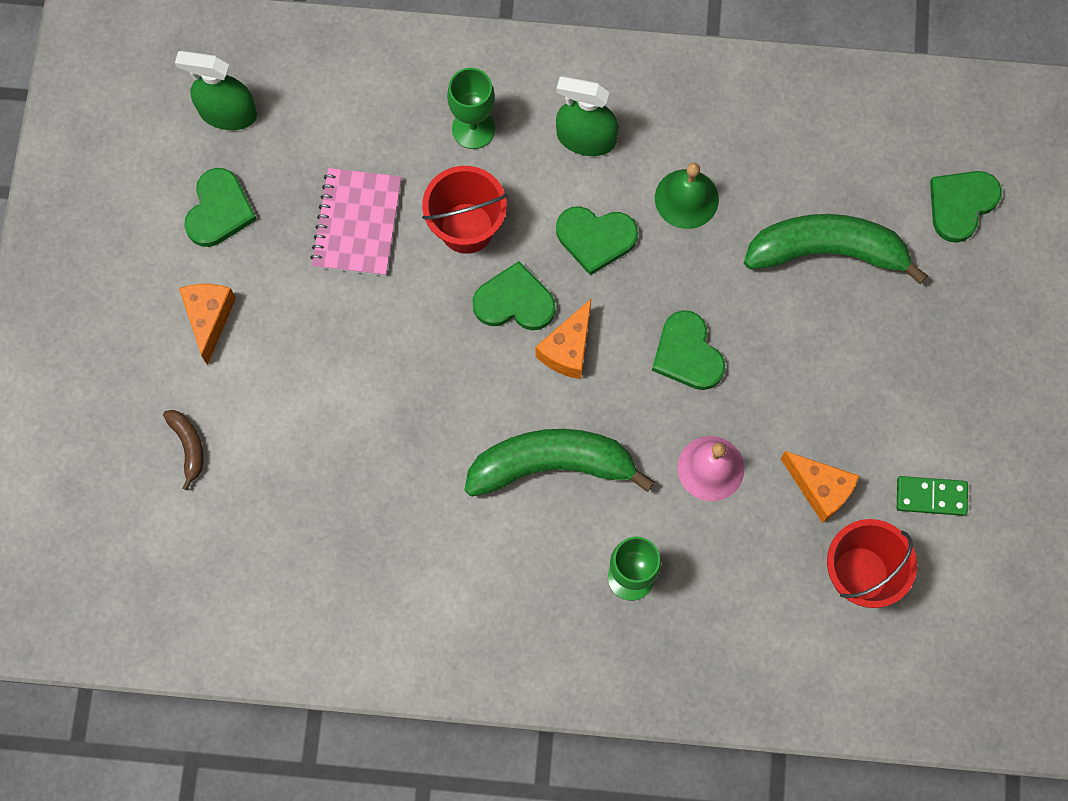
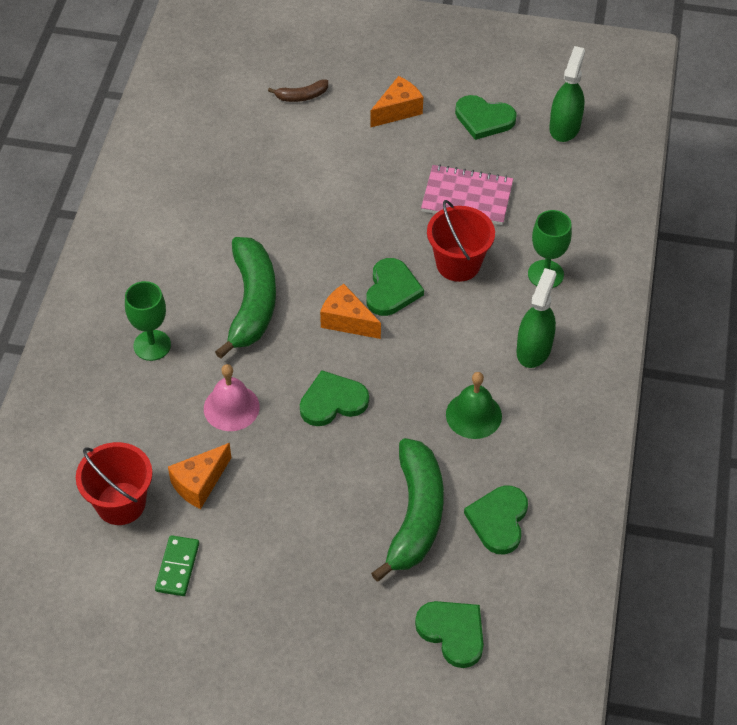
camera: 95 degrees right, 20 degrees down
(209, 319) = (398, 110): orange cheese -> orange cheese turned 45 degrees counterclockwise
(595, 238) = (442, 348): green heart -> green heart (498, 520)

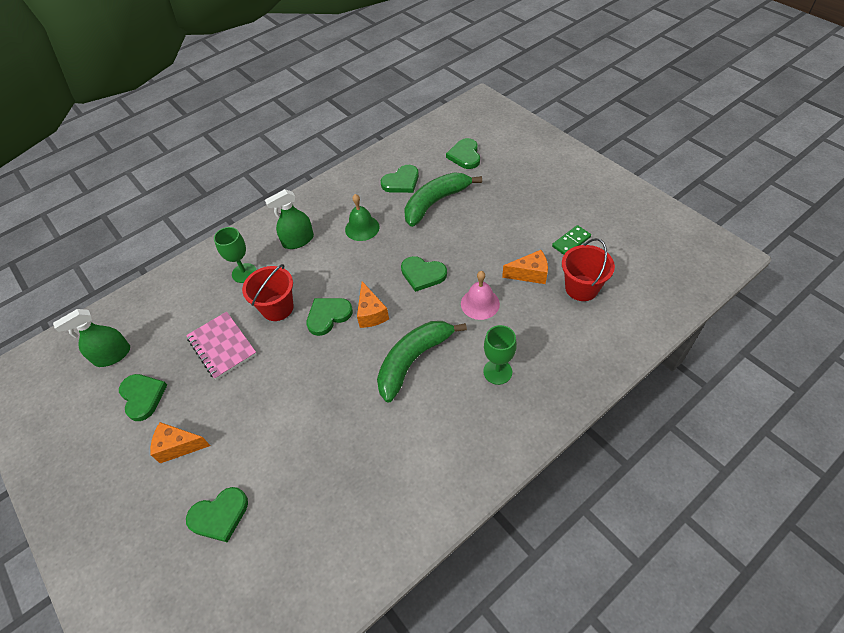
camera: 135 degrees left, 0 degrees up
(302, 96) = (219, 515): brown banana -> green heart

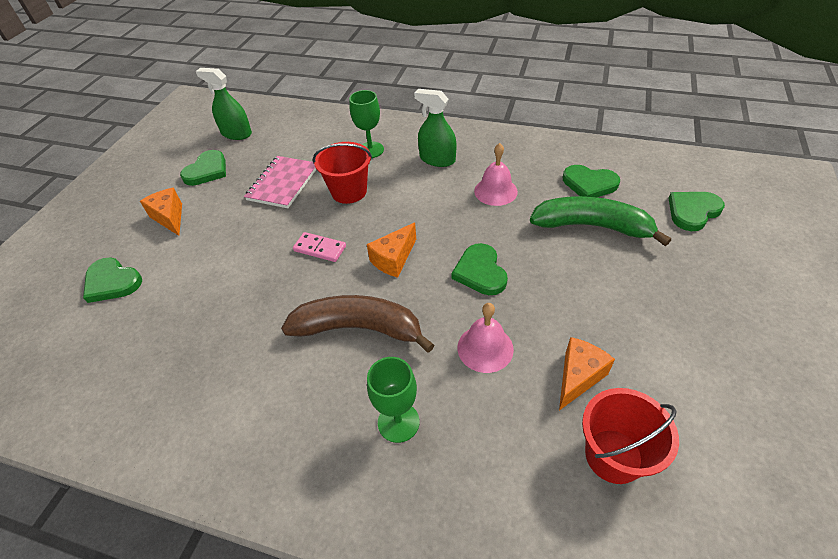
camera: 55 degrees right, 5 degrees down
(320, 352) = (320, 248): none -> pink domino
(328, 316) = (366, 230): green heart -> none
(362, 228) = (495, 191): green bell -> pink bell
(413, 360) = (359, 328): green banana -> brown banana
(529, 274) = (578, 377): orange cheese -> orange cheese turned 105 degrees counterclockwise
(571, 242) = (682, 398): green domino -> none

